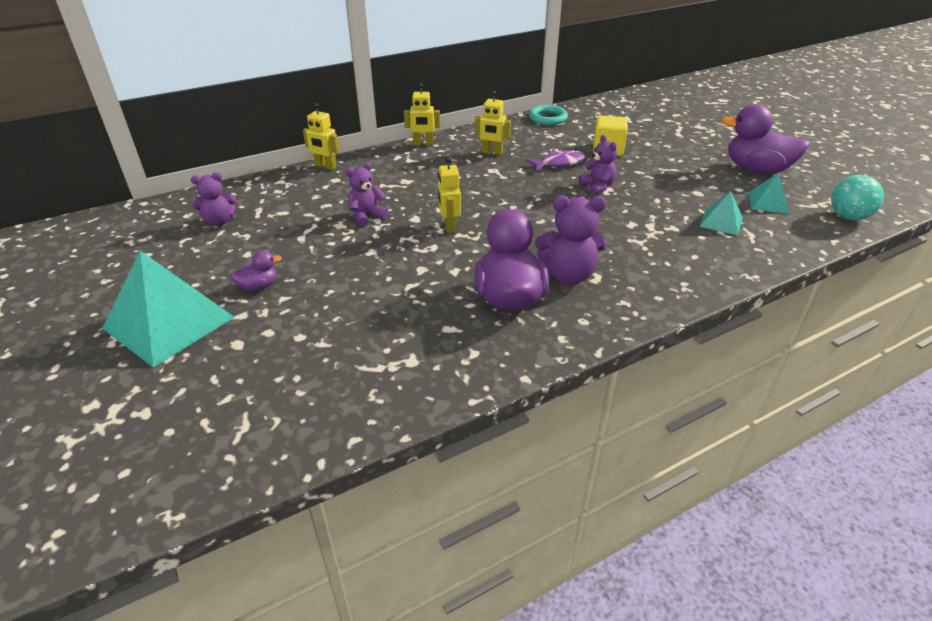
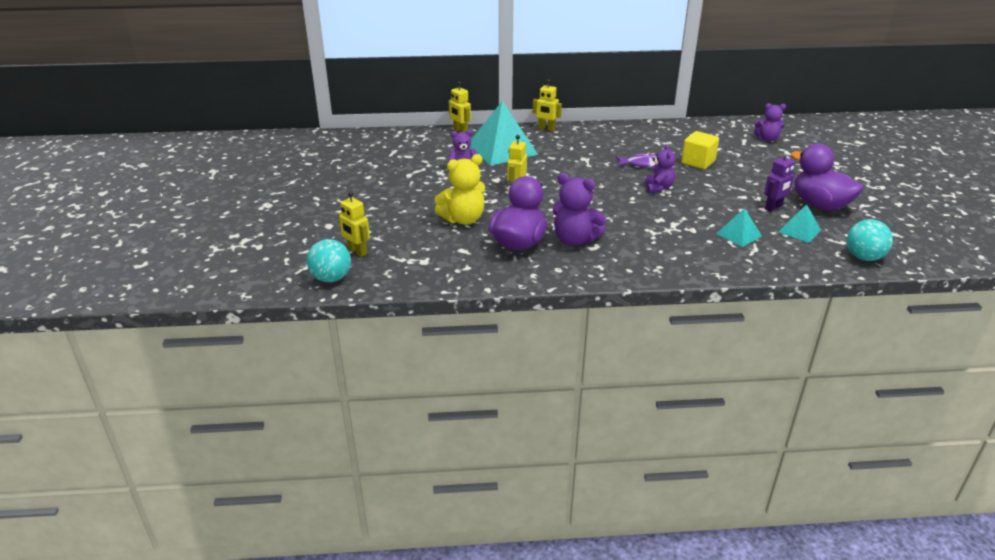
camera: 25 degrees right, 5 degrees down
(169, 322) = (298, 204): turquoise pyramid -> turquoise pyramid (501, 149)
(219, 221) = (364, 153): purple teddy bear -> purple teddy bear (767, 139)
(259, 286) = (362, 197): purple duck -> none
(297, 433) = (331, 278): none -> turquoise ball
(416, 283) = (463, 219): none -> yellow teddy bear
(492, 152) = (596, 145): yellow robot -> yellow robot (357, 251)
(548, 118) = (669, 128): turquoise ring -> none
(721, 183) = (773, 207): none -> purple robot

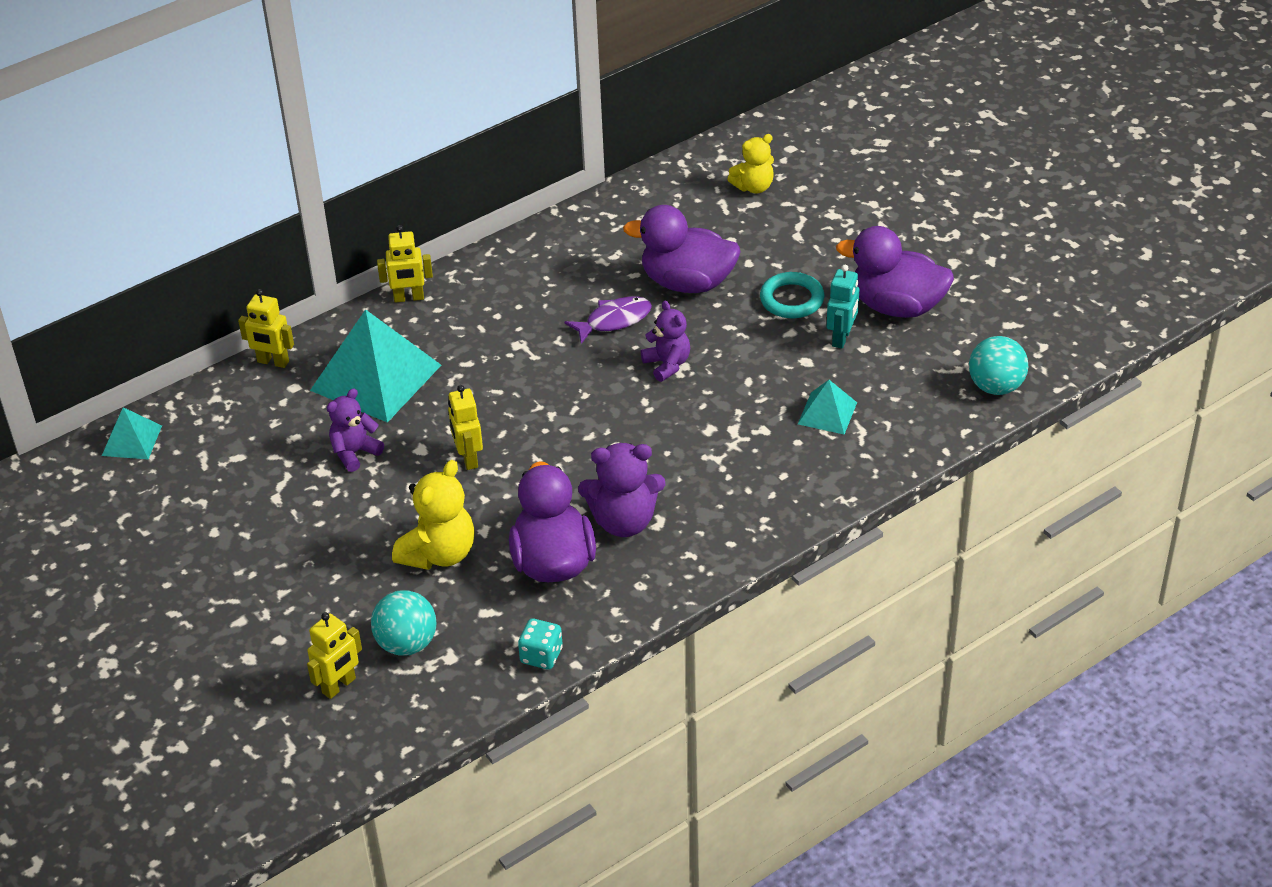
camera: 30 degrees left, 10 degrees up
(331, 278) = (347, 749): turquoise ball -> turquoise ball (407, 643)
(357, 251) = (339, 686): yellow robot -> yellow robot turned 60 degrees counterclockwise
(472, 278) = (541, 656): none -> turquoise dice
(698, 162) = (687, 283): yellow cube -> purple duck
(754, 184) = (792, 299): none -> turquoise ring
(767, 139) = (753, 187): purple teddy bear -> yellow teddy bear
(773, 207) = (842, 338): purple robot -> turquoise robot
(799, 231) = (897, 371): turquoise pyramid -> turquoise pyramid (131, 440)

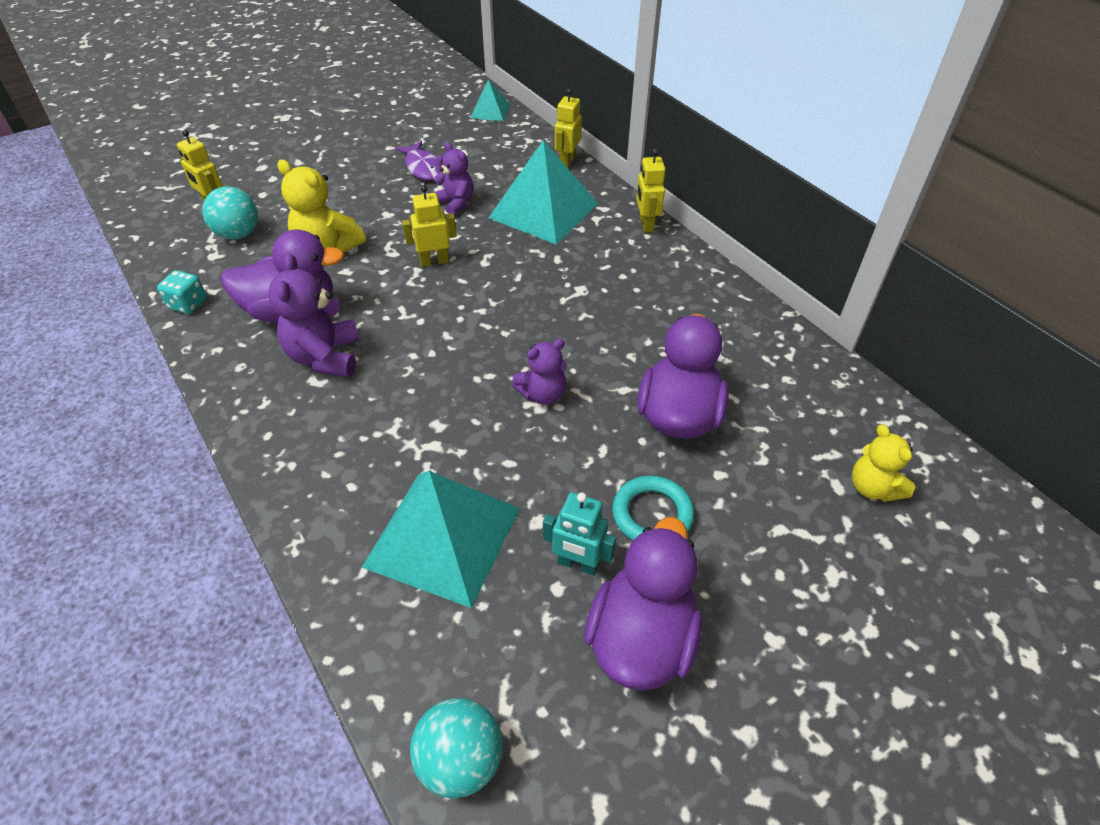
camera: 90 degrees right, 5 degrees up
(614, 320) = (614, 355): purple fish -> purple fish (423, 167)
(827, 413) = (442, 536): turquoise pyramid -> turquoise pyramid, size x2.01

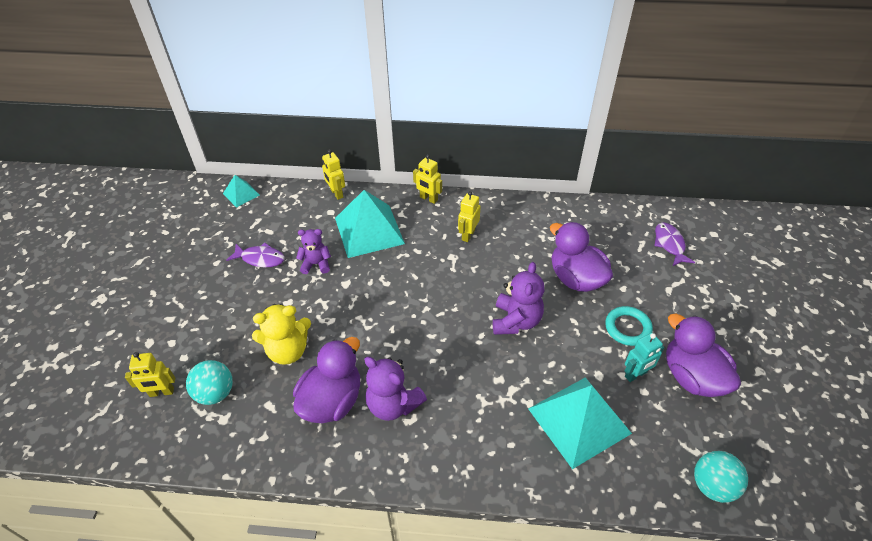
camera: 50 degrees left, 0 degrees up
(188, 304) = (262, 458): turquoise dice -> none
(434, 261) = (360, 305): yellow robot -> yellow robot (468, 235)
(542, 394) = (516, 321): purple teddy bear -> purple teddy bear, size x1.52
(873, 487) = (669, 244): yellow teddy bear -> purple fish

